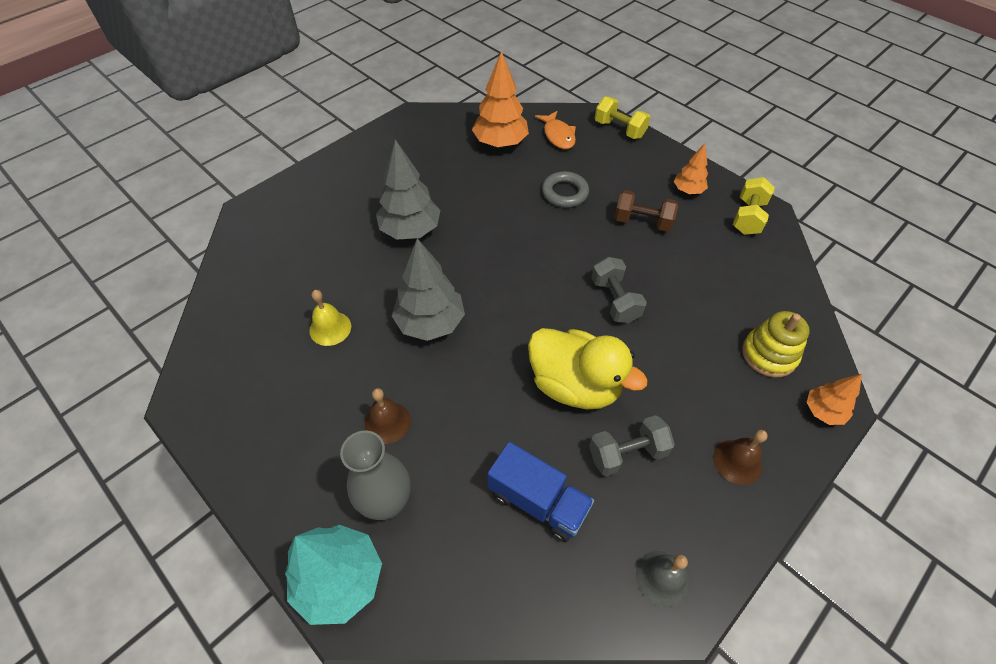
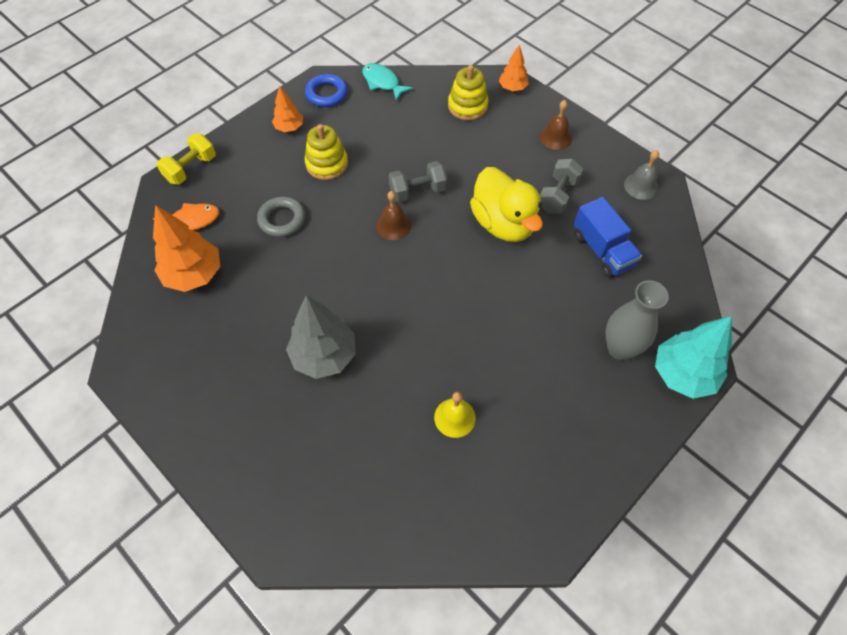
camera: 90 degrees left, 5 degrees up
(387, 422) = (551, 355): brown bell -> brown bell (393, 225)
(430, 323) = (445, 329): grey tree -> none
(538, 501) = (602, 250): blue truck -> blue truck turned 120 degrees clockwise
(574, 385) = (503, 223): yellow duck -> yellow duck turned 120 degrees clockwise
(627, 453) = (558, 196): grey dumbbell -> grey dumbbell turned 45 degrees clockwise
(642, 222) = (327, 164): brown dumbbell -> yellow stacking toy
(747, 217) = (326, 94): yellow dumbbell -> blue ring
(783, 266) = (382, 82): none -> turquoise fish

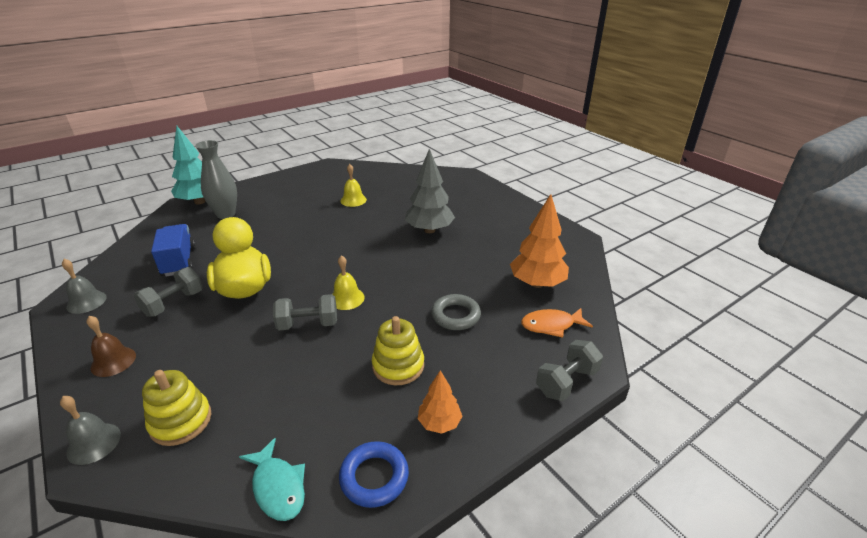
camera: 170 degrees left, 25 degrees down
(191, 169) = (566, 382): yellow dumbbell -> grey dumbbell
(393, 225) = (347, 298): brown bell -> yellow bell
(512, 88) = (94, 443): orange tree -> grey bell

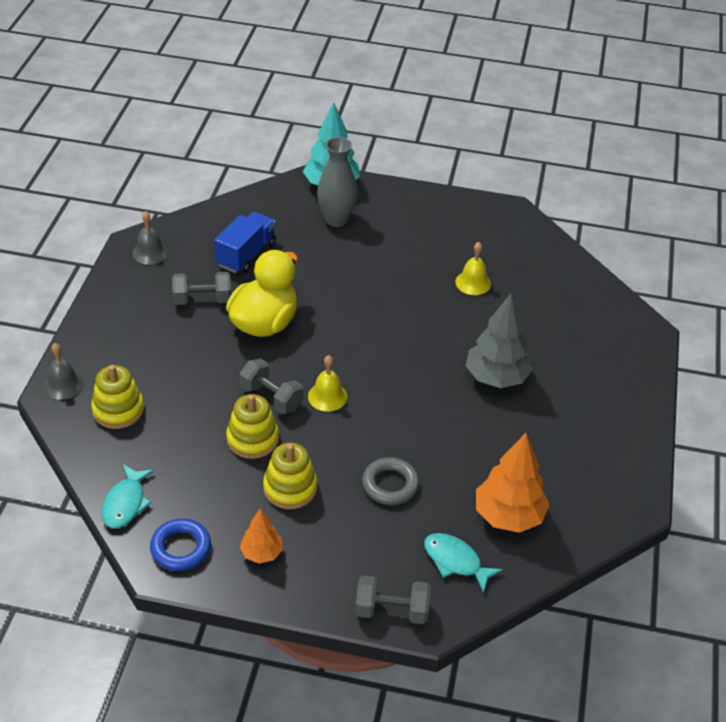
camera: 45 degrees right, 10 degrees up
(113, 361) = (122, 326): brown bell -> none
(328, 357) = (252, 439): none -> yellow stacking toy
(551, 325) = (455, 561): orange fish -> turquoise fish

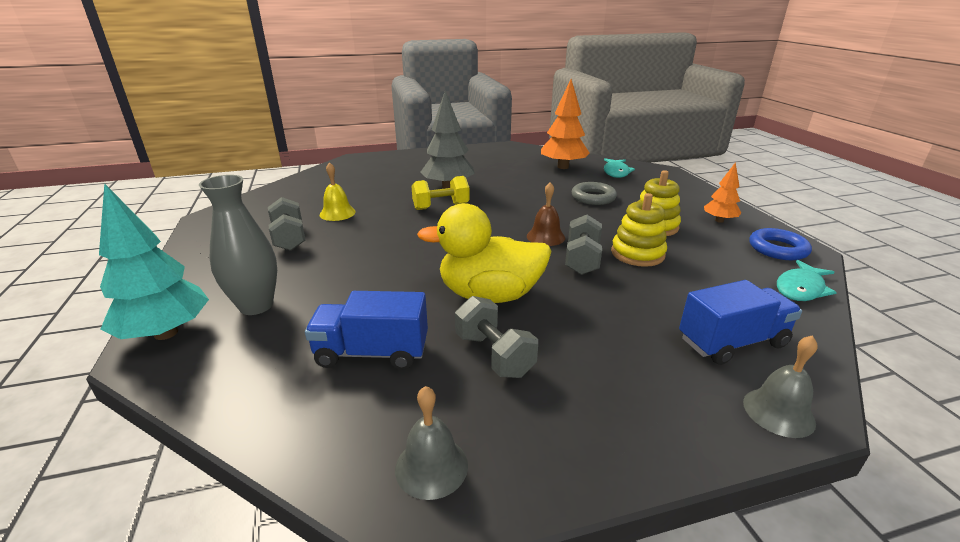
camera: 115 degrees left, 15 degrees down
(118, 410) = (732, 342): yellow stacking toy -> blue truck
(125, 503) = (801, 288): turquoise fish -> turquoise fish turned 150 degrees clockwise
(327, 396) = (545, 237): yellow bell -> brown bell
(391, 611) = (676, 179): grey dumbbell -> grey dumbbell (289, 238)
(444, 353) = (441, 207): none -> yellow dumbbell

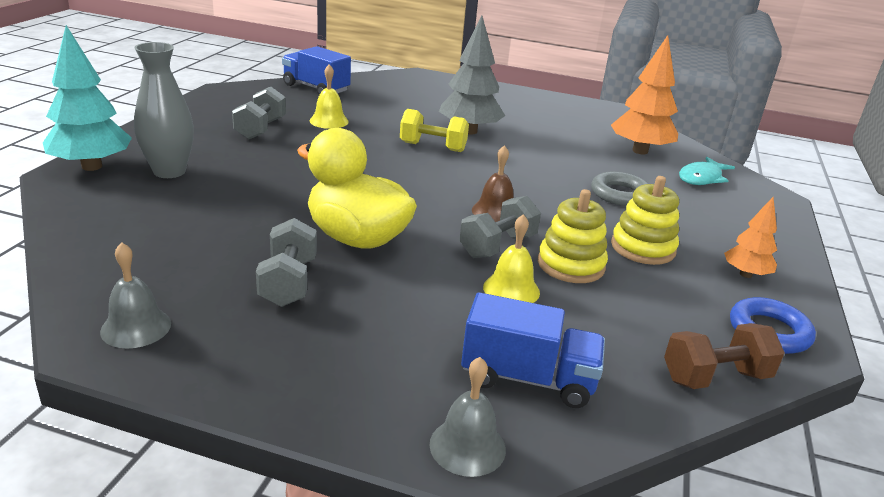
camera: 30 degrees right, 0 degrees up
(372, 352) = (201, 239): blue truck -> blue truck (316, 88)
(633, 286) = (511, 289): none -> yellow bell
(801, 288) = (715, 377): turquoise fish -> brown dumbbell

